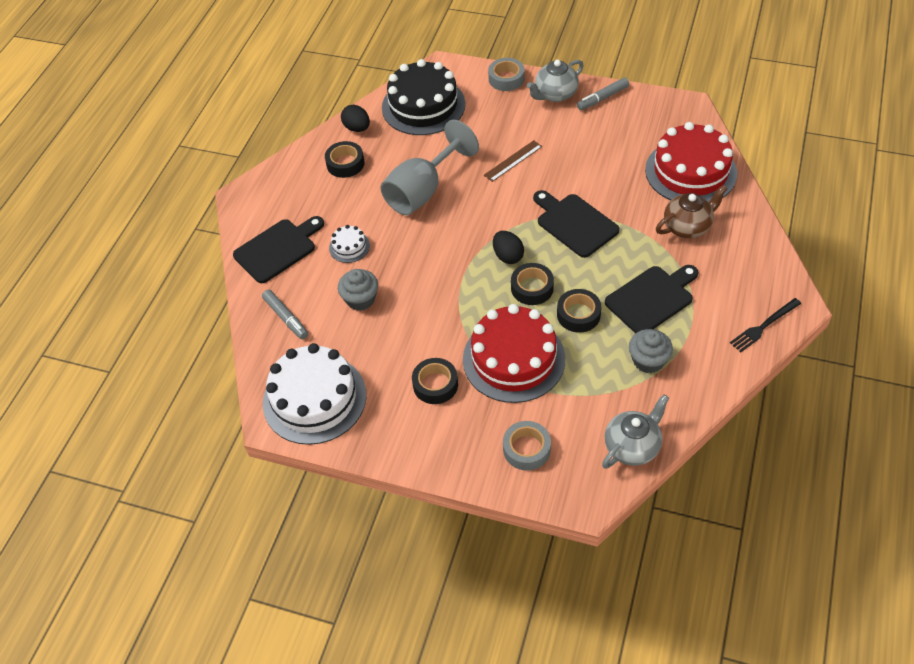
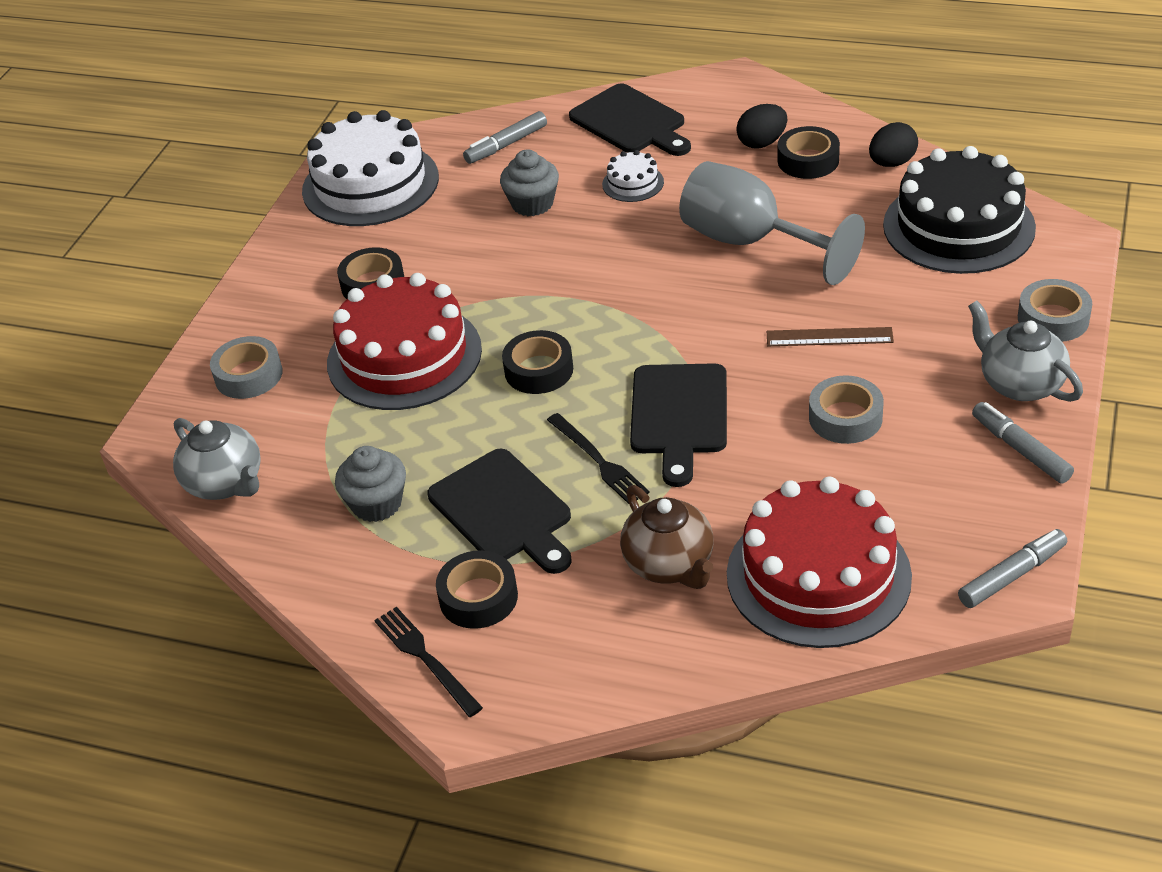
camera: 90 degrees right, 10 degrees down
(508, 256) = (607, 341): black egg -> black egg (762, 143)
(513, 161) = (829, 337): brown ruler -> brown ruler turned 45 degrees counterclockwise
(574, 223) = (679, 415): black cutting board -> black cutting board turned 135 degrees clockwise
(578, 157) = (845, 418): none -> grey tape
(578, 314) = (479, 423): black tape -> black tape (478, 597)
(611, 257) = (599, 461): none -> black fork
(685, 108) = (1012, 575): none -> grey marker

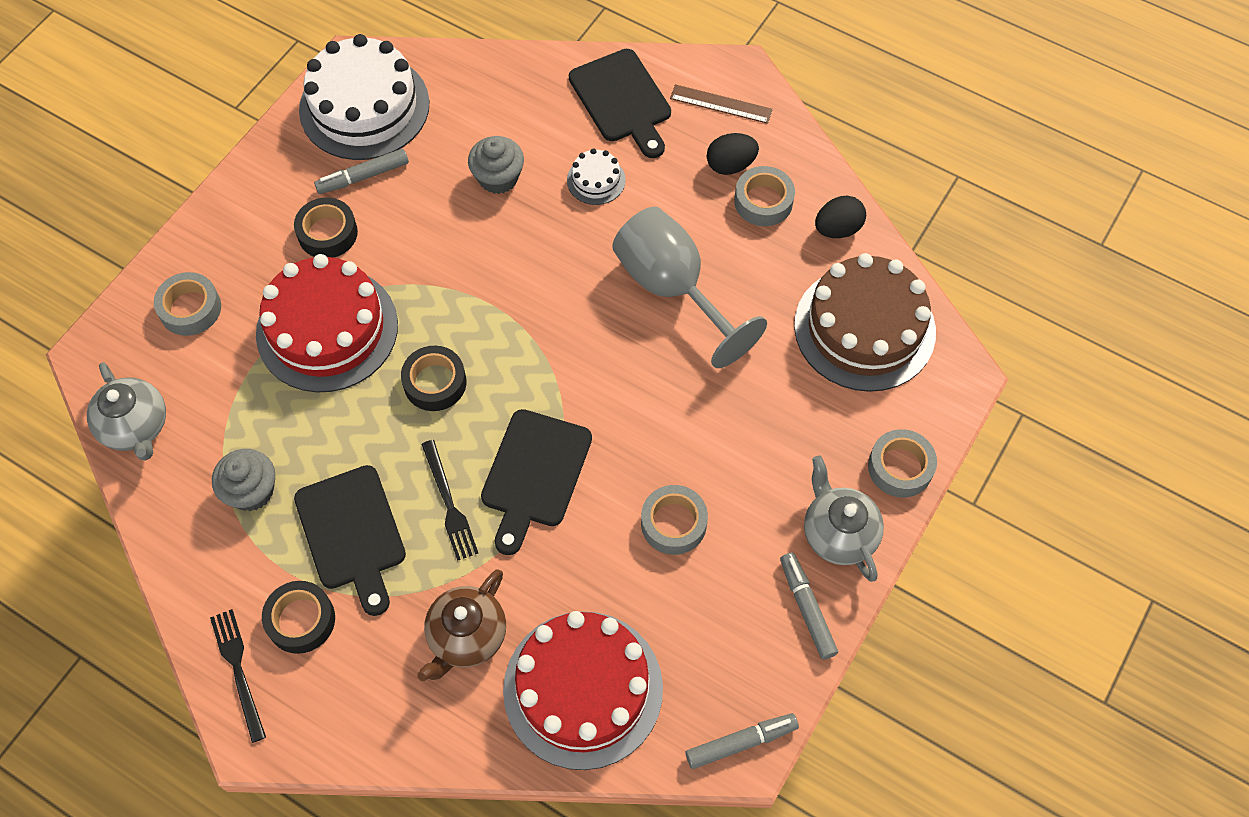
camera: 10 degrees right, 20 degrees up
(506, 145) = (500, 94): grey marker -> grey marker (363, 177)
(669, 564) = (466, 636): brown teapot -> brown teapot turned 45 degrees clockwise
(808, 160) = (763, 201): black tape -> grey tape
(829, 337) = (697, 425): brown ruler -> brown ruler (721, 104)
(958, 226) = (864, 328): black cake -> brown cake

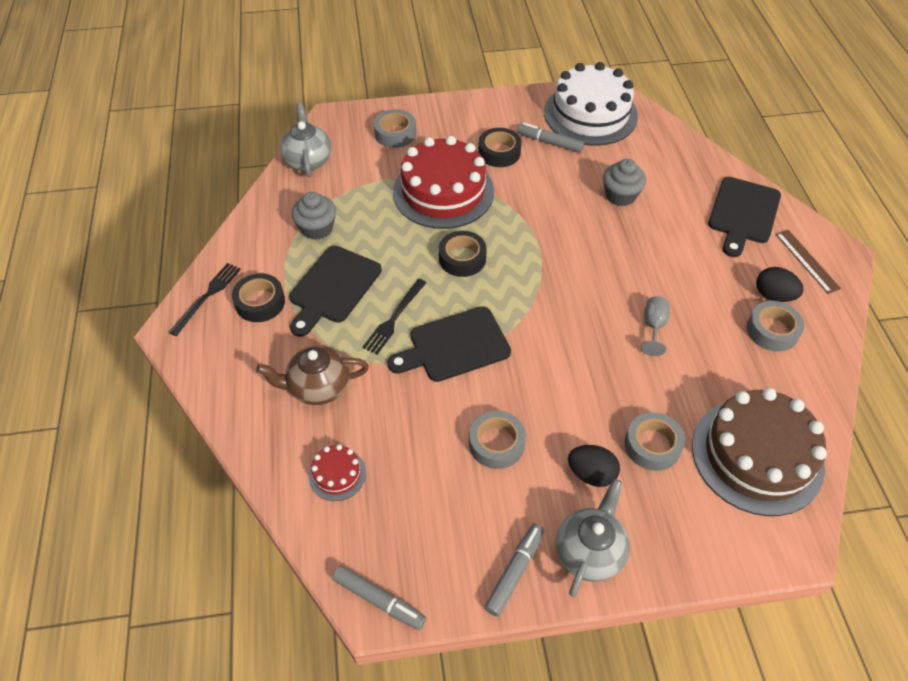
camera: 50 degrees right, 10 degrees down
(136, 427) = (308, 160): grey teapot -> grey teapot turned 150 degrees clockwise
(583, 689) = (337, 474): red cake -> red cake, size x0.44
(596, 180) = (676, 238): white cake -> none
(673, 288) = (653, 327): grey goblet -> grey goblet, size x0.43
(837, 229) = (807, 386): black egg -> black egg (591, 474)
(900, 467) = (681, 557): grey tape -> grey tape (652, 445)

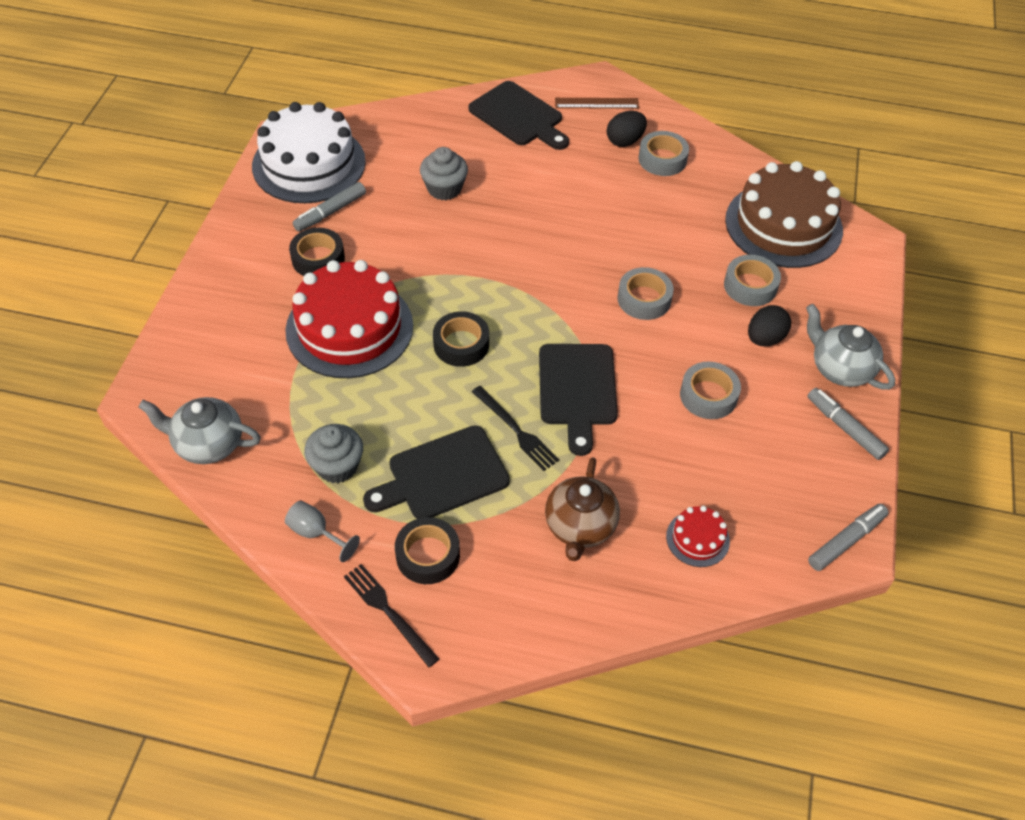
camera: 70 degrees left, 0 degrees up
(333, 288) = (442, 475): black cutting board -> black cutting board turned 105 degrees clockwise
(395, 133) = (220, 341): grey tape -> grey tape (644, 299)
(653, 327) = (623, 232): grey goblet -> grey goblet (316, 533)

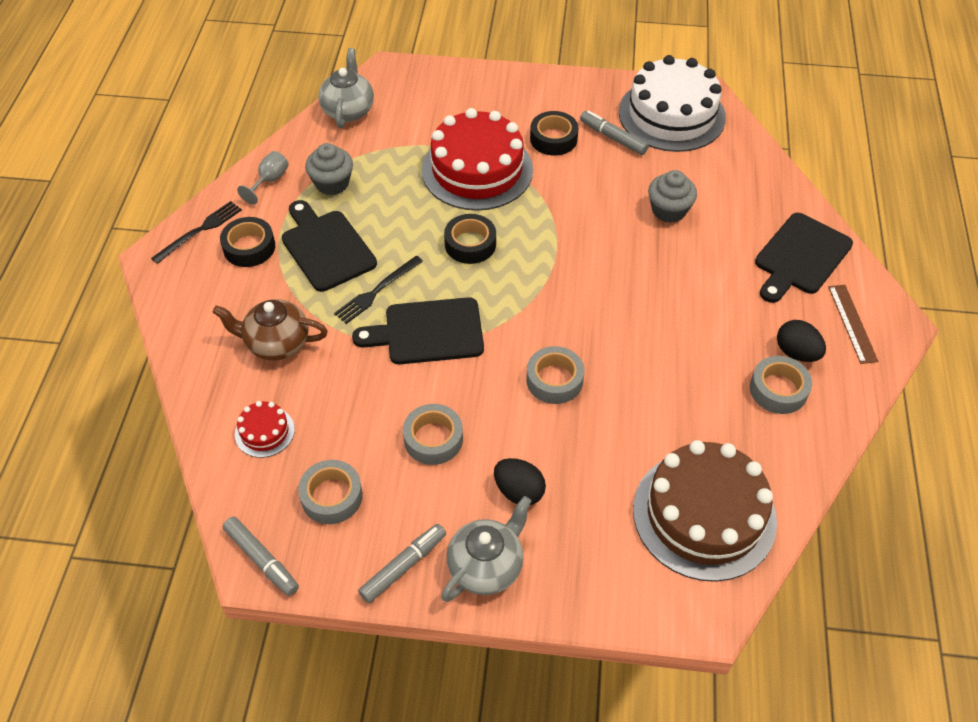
camera: 85 degrees right, 0 degrees up
(750, 286) = (595, 478): grey tape -> grey tape (331, 496)

